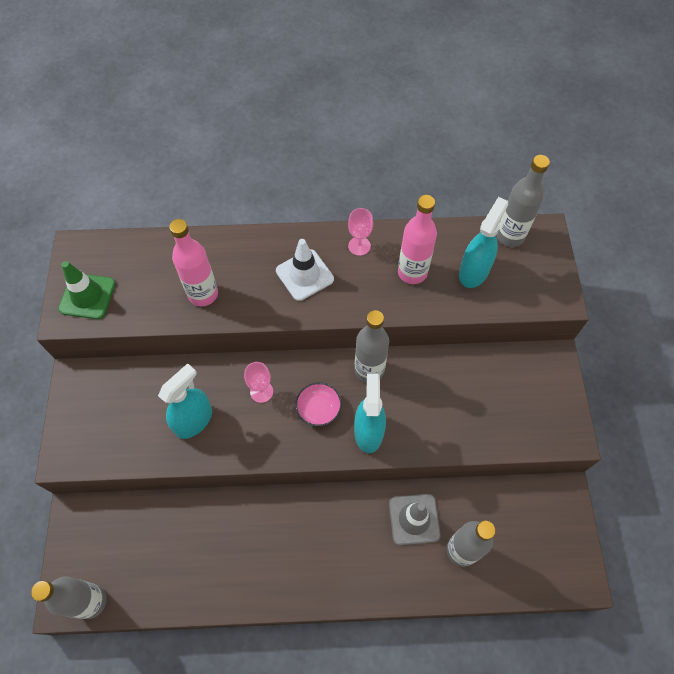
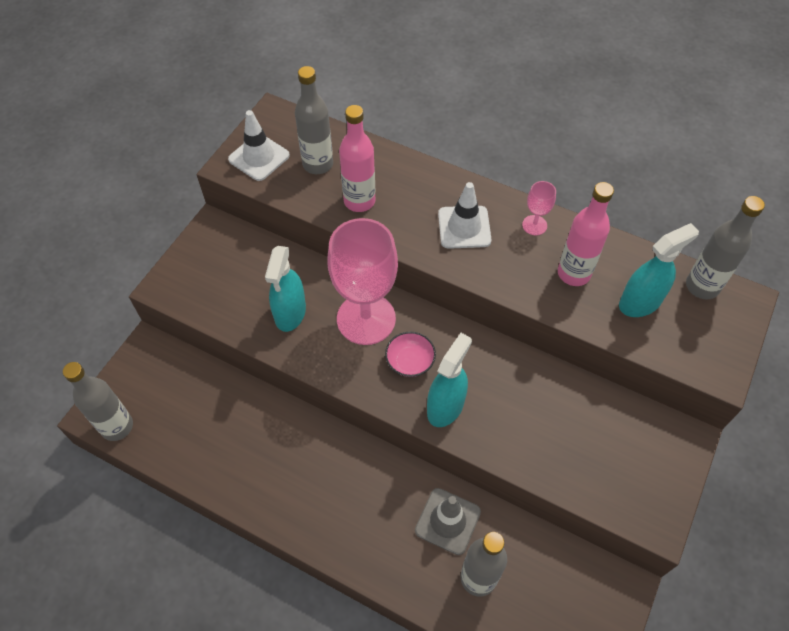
camera: 30 degrees right, 5 degrees down
(87, 296) = (259, 157): green traffic cone -> white traffic cone
(194, 420) = (290, 313): turquoise spray bottle -> turquoise spray bottle turned 120 degrees clockwise
(261, 391) = (366, 319): pink goblet -> pink goblet, size x2.37
(369, 370) = (481, 351): grey bottle -> grey bottle (318, 164)

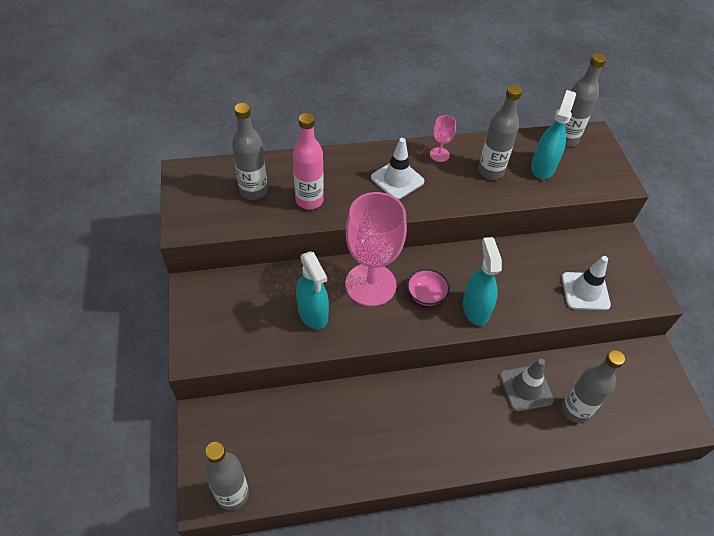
camera: 40 degrees left, 5 degrees down
(259, 157) = (202, 209): white traffic cone -> white traffic cone (585, 291)
(573, 273) = (490, 171): pink bottle -> grey bottle

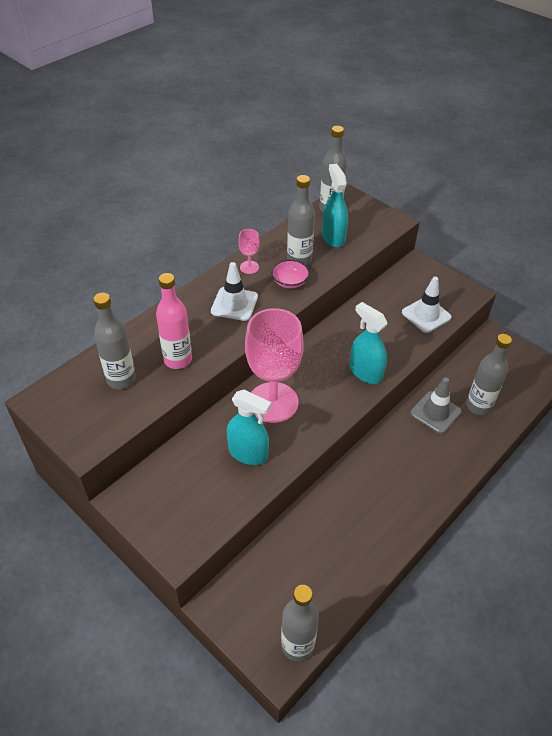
camera: 35 degrees left, 5 degrees down
(426, 294) = (321, 384): pink bowl -> pink bowl (290, 282)

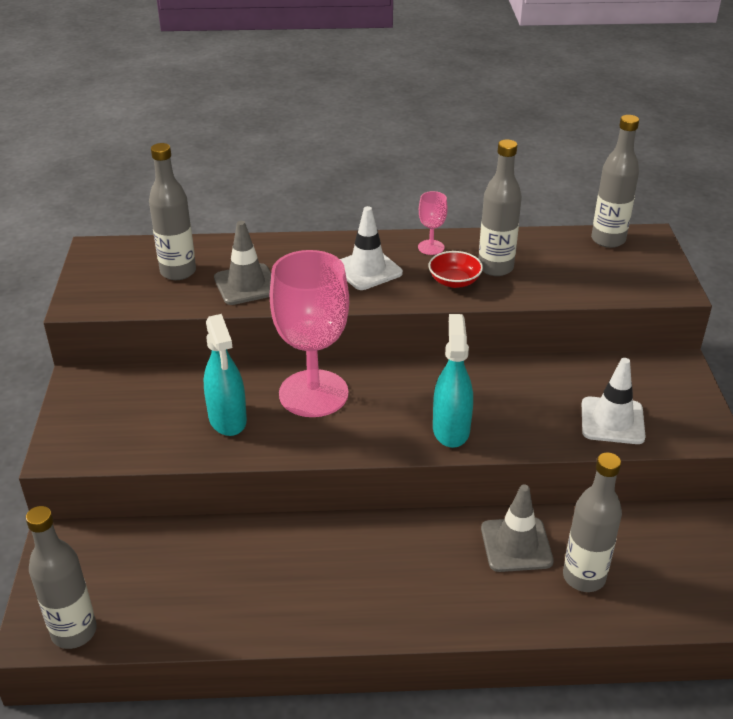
camera: 45 degrees right, 10 degrees down
(178, 360) = (246, 285): pink bottle -> grey traffic cone
(290, 282) = (454, 281): pink bowl -> red bowl
(333, 237) = (568, 267): turquoise spray bottle -> none

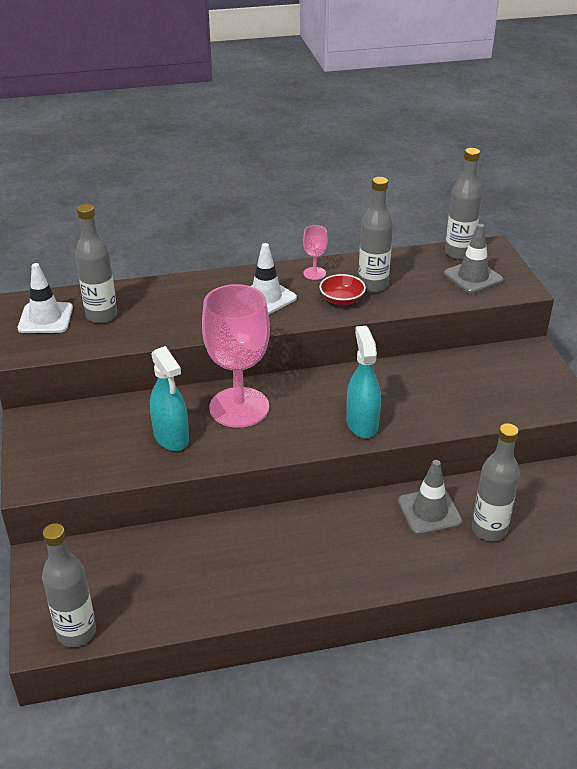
camera: 10 degrees left, 0 degrees up
(246, 285) = (165, 321): grey traffic cone -> grey traffic cone (473, 277)
(612, 421) = (490, 401): white traffic cone -> white traffic cone (45, 318)

